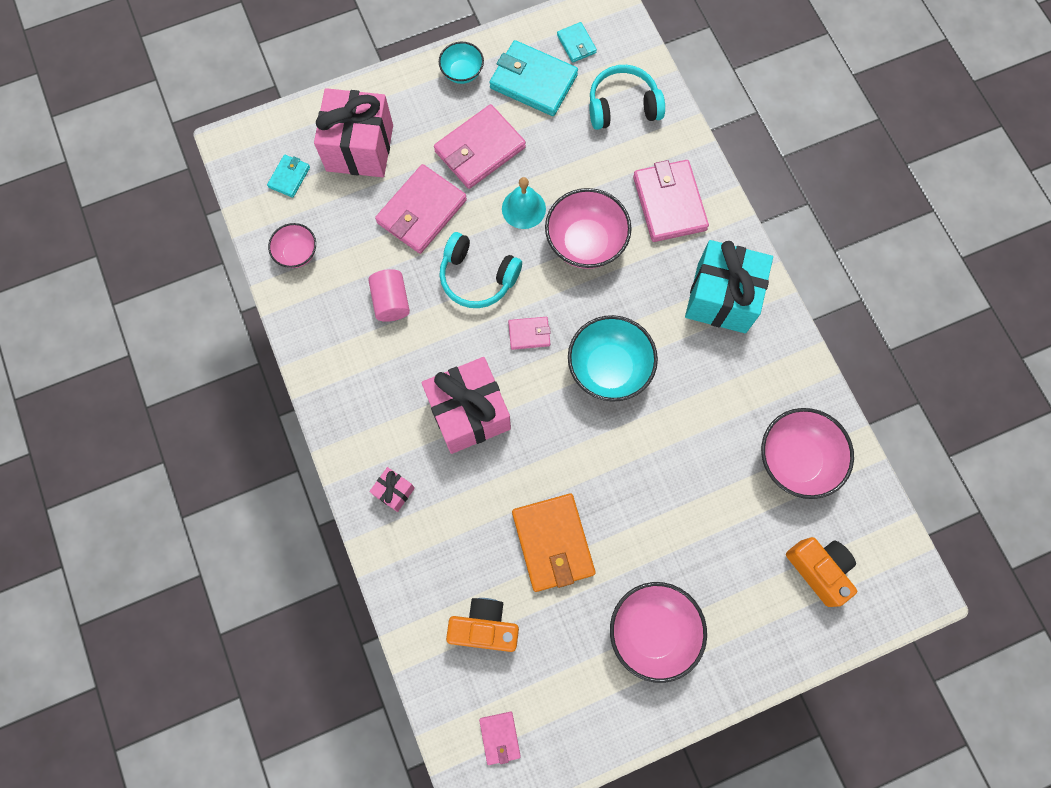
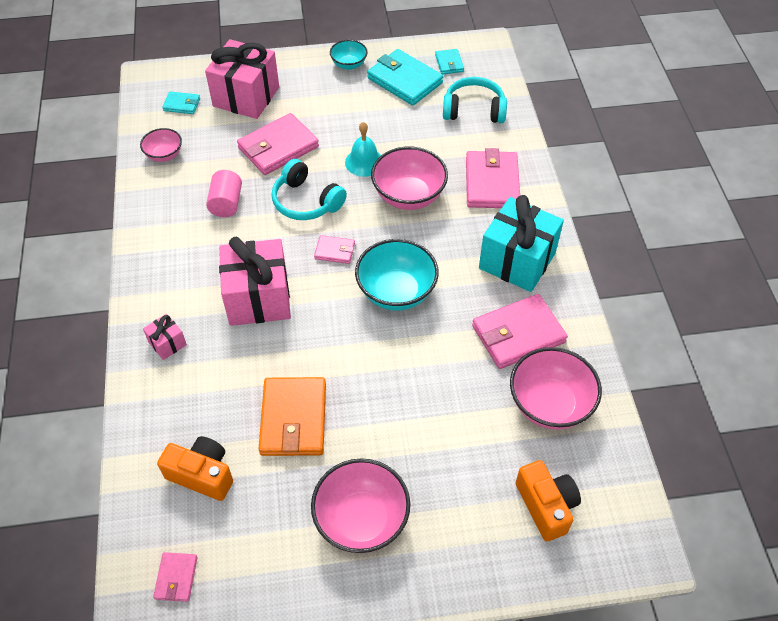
camera: 15 degrees right, 20 degrees down
(289, 177) = (182, 104): turquoise wallet -> turquoise wallet turned 60 degrees clockwise
(480, 149) = (343, 116): pink wallet -> pink wallet (518, 334)

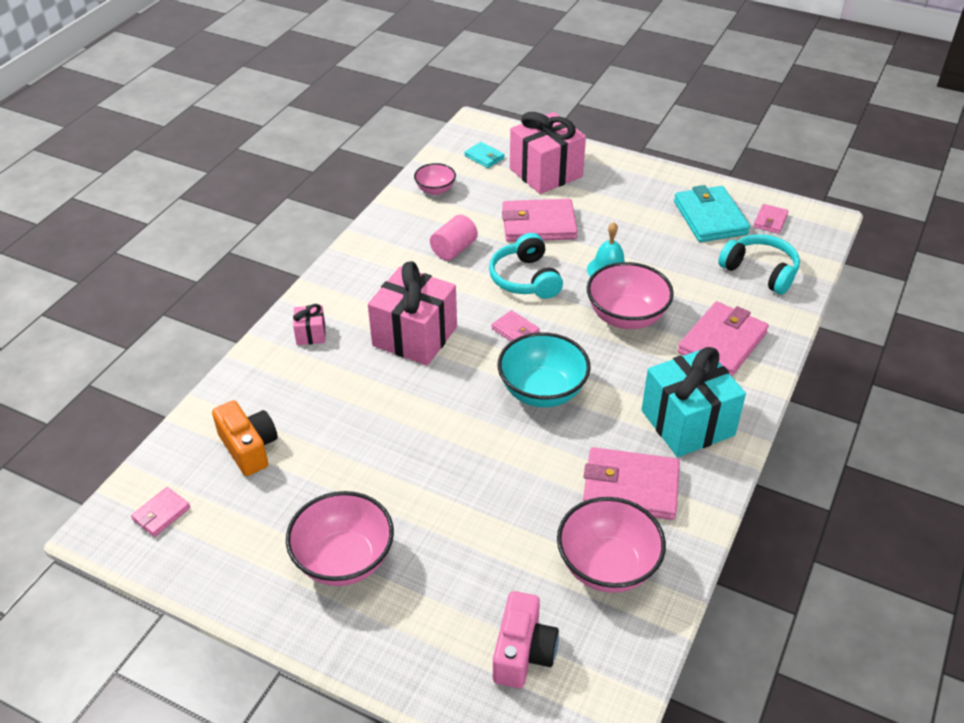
camera: 35 degrees right, 10 degrees down
(293, 419) = (359, 446): orange wallet -> none
(349, 64) = (666, 183): turquoise bowl -> none
(449, 63) = (770, 221): turquoise wallet -> pink wallet
(546, 506) = (523, 652): orange camera -> pink camera

